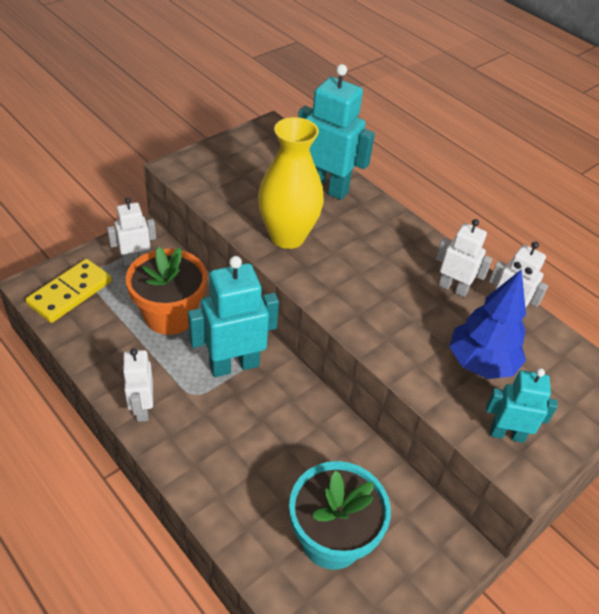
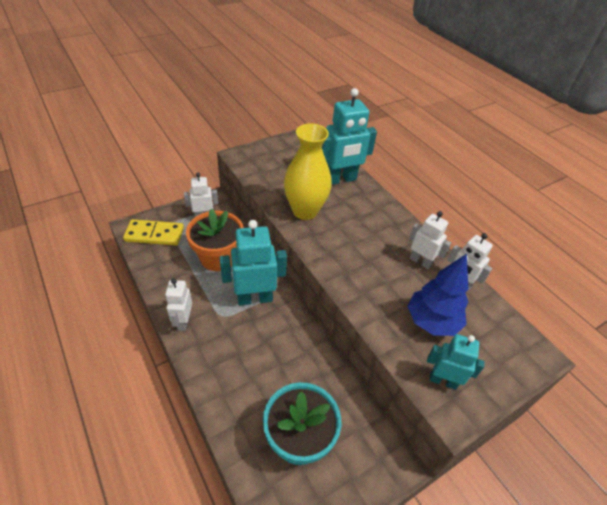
camera: 10 degrees right, 0 degrees up
(70, 293) = (154, 234): yellow domino -> yellow domino turned 45 degrees clockwise
(326, 188) = (340, 180): turquoise robot -> turquoise robot turned 120 degrees clockwise

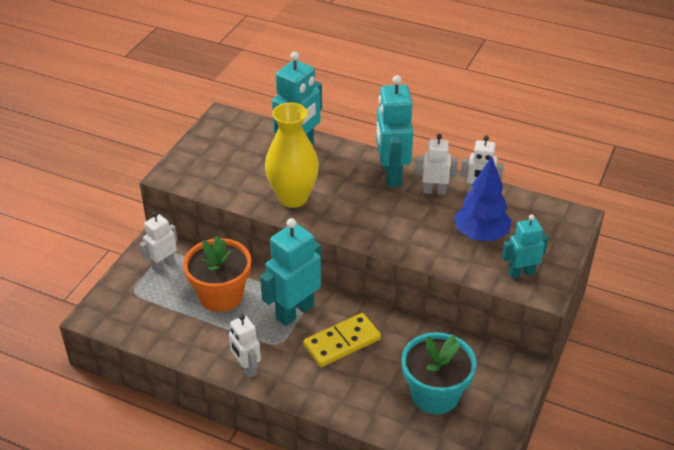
camera: 30 degrees left, 5 degrees down
(154, 234) = (128, 310): yellow domino -> yellow domino (342, 342)
(395, 231) = (391, 175): none -> turquoise robot

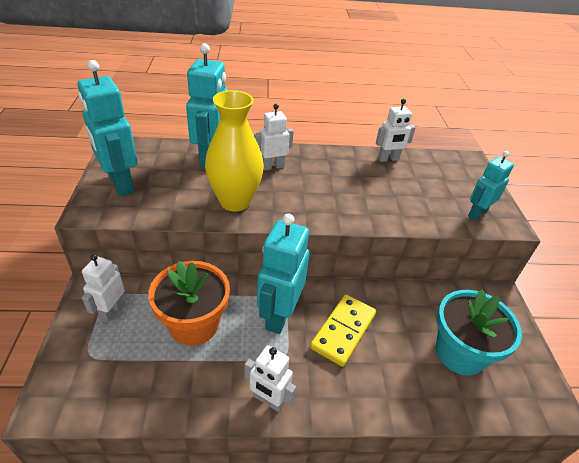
camera: 30 degrees left, 0 degrees up
(391, 175) = (309, 161): turquoise robot -> turquoise robot (120, 184)
(434, 191) = (353, 165): white robot -> white robot (272, 166)
(481, 235) = (419, 191): blue tree -> none

